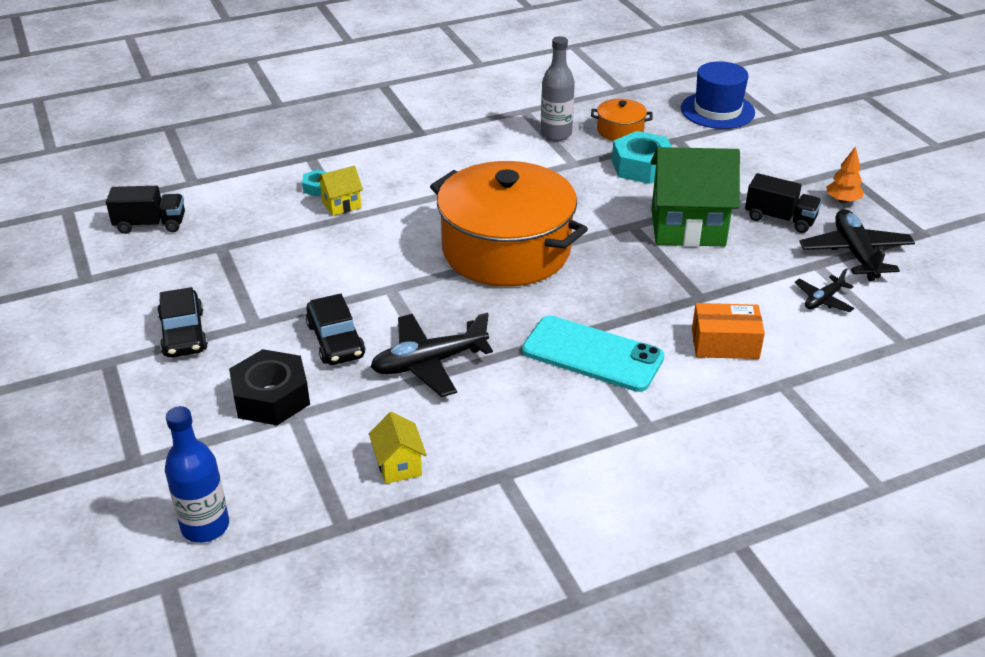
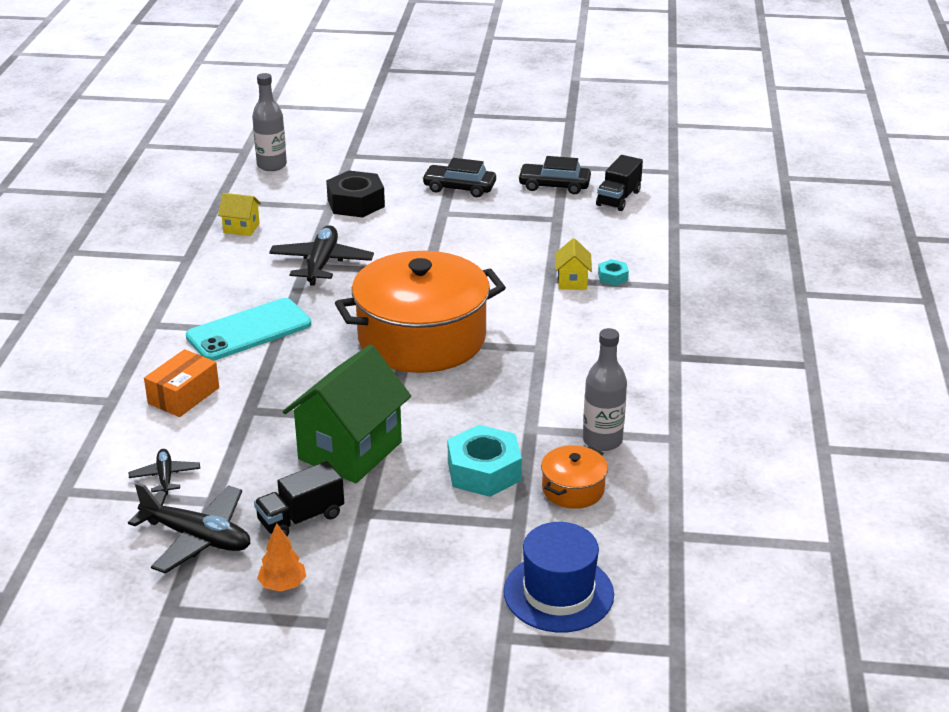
camera: 120 degrees right, 5 degrees down
(205, 526) = (272, 165): blue bottle -> grey bottle
(335, 340) = (388, 237): black car -> black car (554, 185)

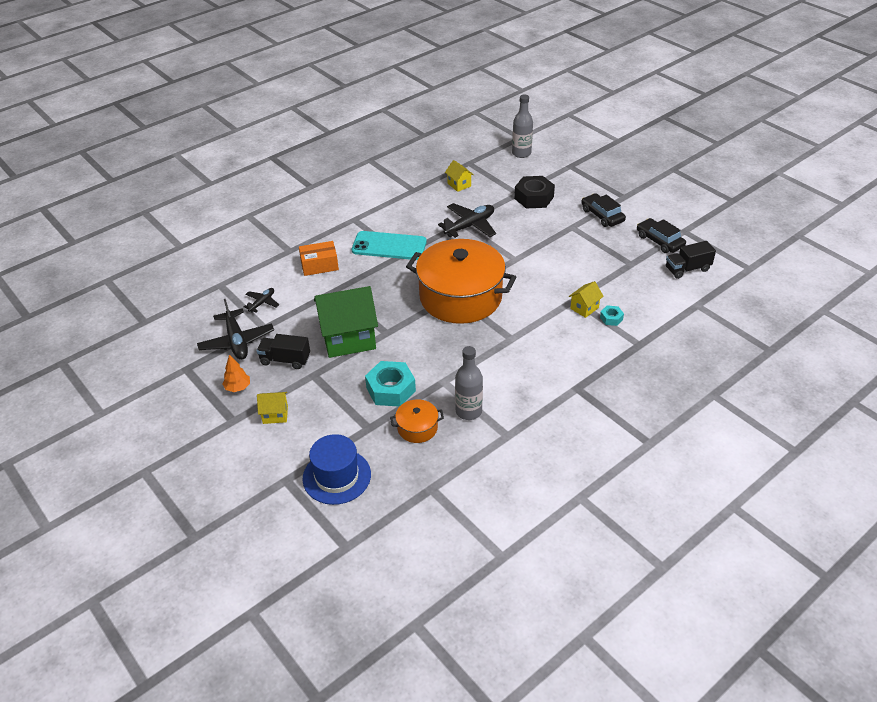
camera: 45 degrees right, 10 degrees up
(382, 582) = (275, 415): none -> yellow house

